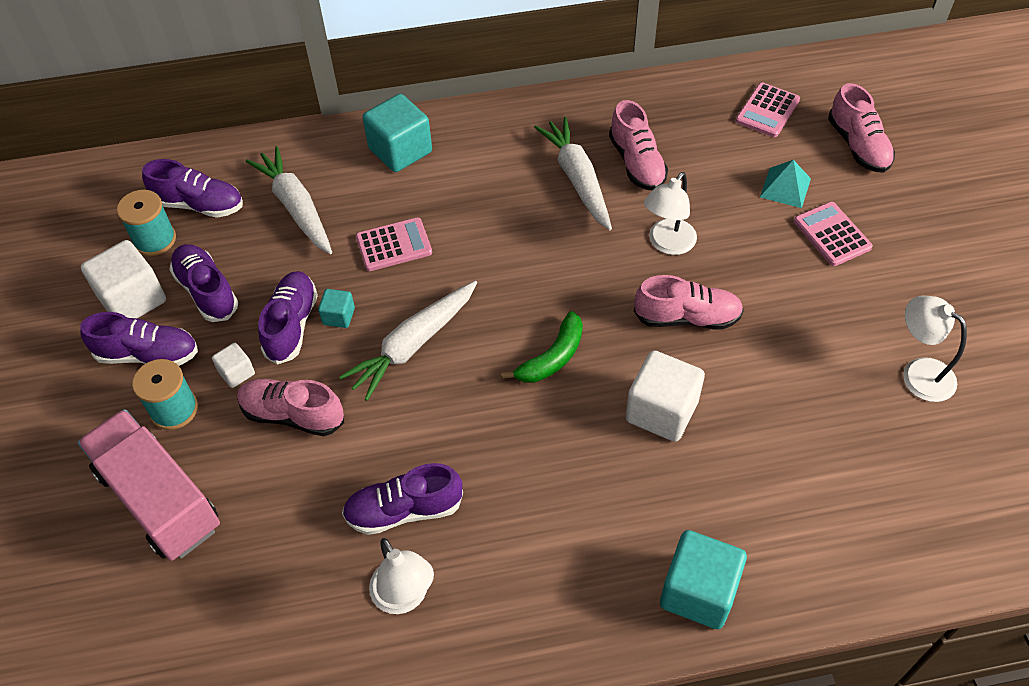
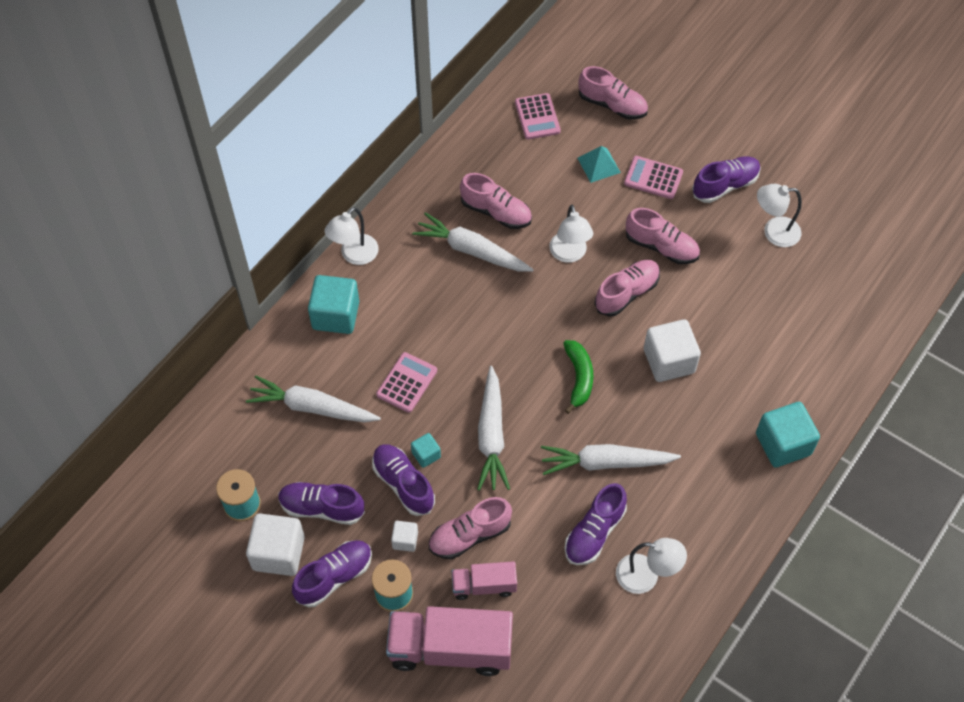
camera: 45 degrees left, 5 degrees up
(199, 205) = (243, 457): purple shoe -> purple shoe (725, 186)
(252, 470) = (484, 585): none -> pink truck
(471, 115) = (354, 255): none -> white lamp
(489, 455) = (605, 463): none -> white carrot
(771, 301) = (661, 247): none -> pink shoe

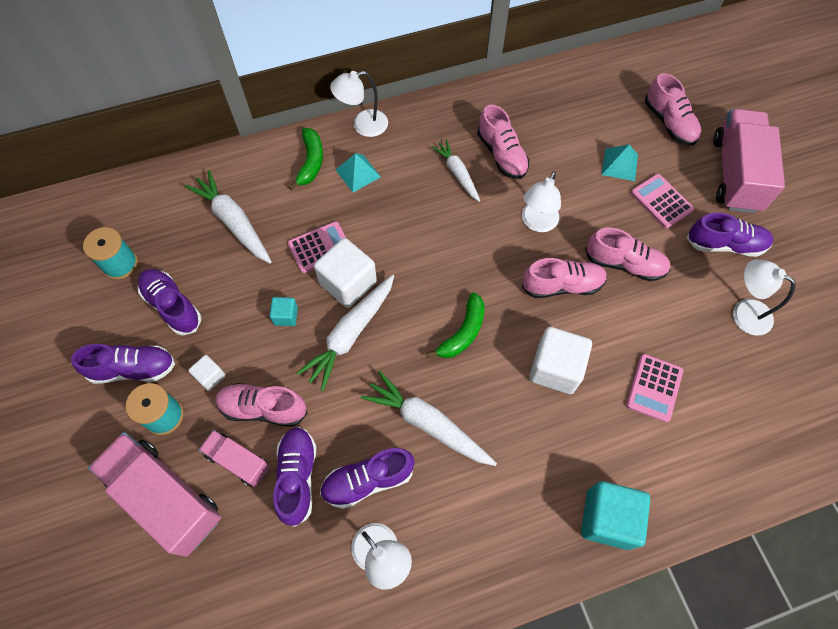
camera: 35 degrees right, 5 degrees up
(278, 553) = (111, 320): white cube -> white cube (348, 283)
(336, 315) = (311, 162): turquoise cube -> green banana
(386, 300) = (358, 173): none -> turquoise pyramid
(403, 484) = (248, 328): purple shoe -> purple shoe (297, 477)
(472, 250) = (457, 173): white carrot -> white carrot, size x0.65
(537, 117) = (596, 99): pink calculator -> pink calculator (654, 388)
(661, 247) = (624, 264): pink shoe -> pink shoe turned 45 degrees counterclockwise
(694, 121) = (735, 174): none -> pink truck

